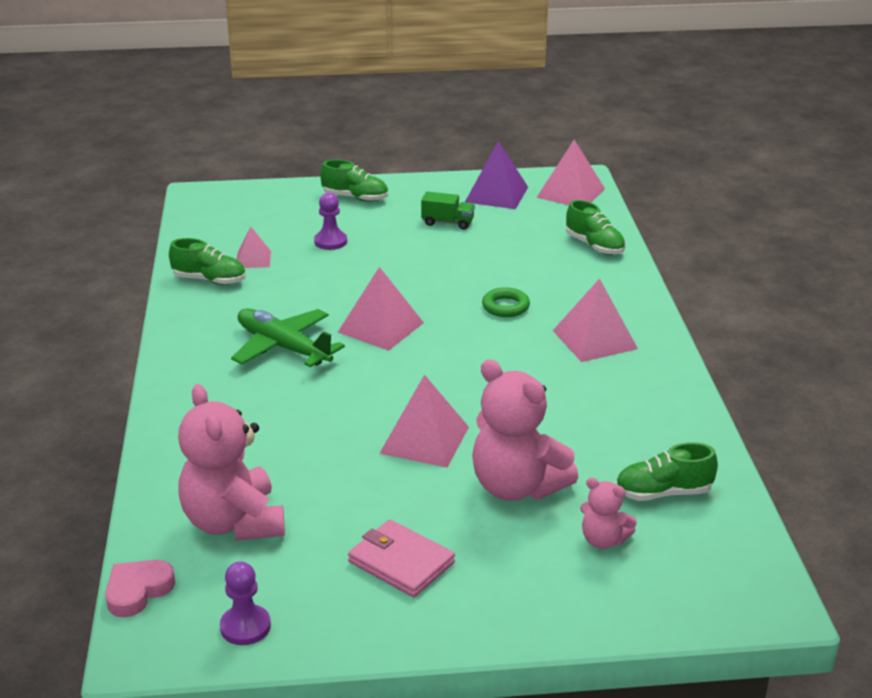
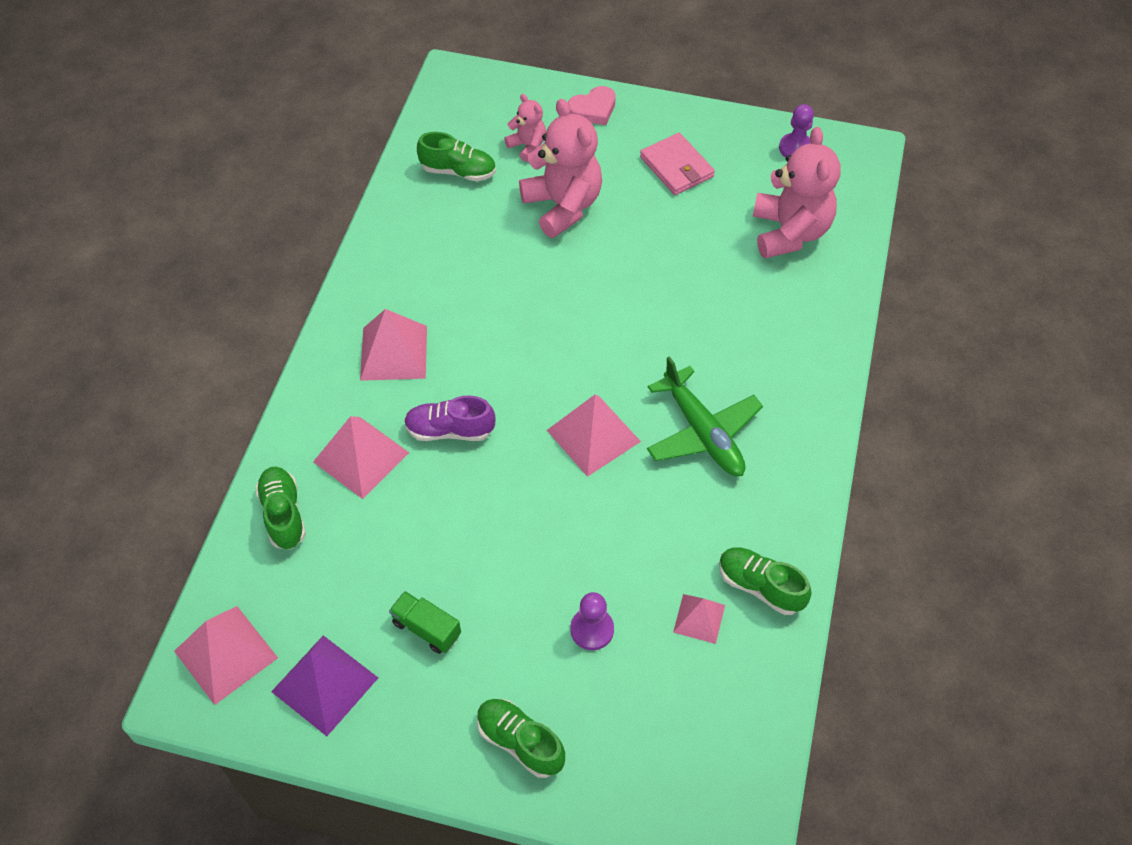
camera: 160 degrees left, 25 degrees up
(138, 591) = (866, 193): pink heart -> pink heart (593, 109)
(424, 440) = (613, 272): pink pyramid -> pink pyramid (361, 457)
(505, 307) = (450, 430): green ring -> purple shoe

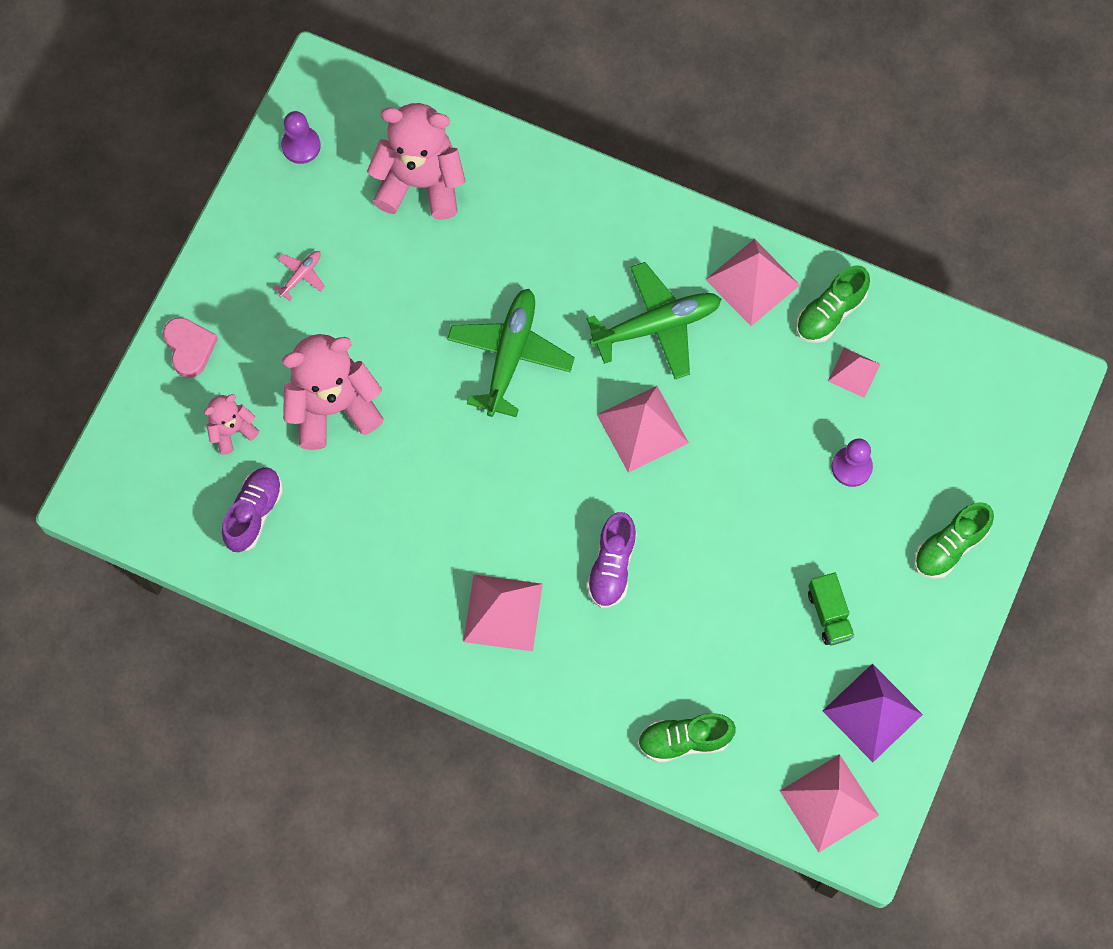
camera: 80 degrees left, 15 degrees up
(361, 457) = (629, 658): pink pyramid -> pink pyramid (752, 282)
(426, 628) = (829, 614): green truck -> green truck turned 60 degrees counterclockwise
(458, 171) = (254, 513): green shoe -> purple shoe
(642, 321) = (510, 355): none -> green plane
(677, 167) = (301, 275): pink wallet -> pink plane

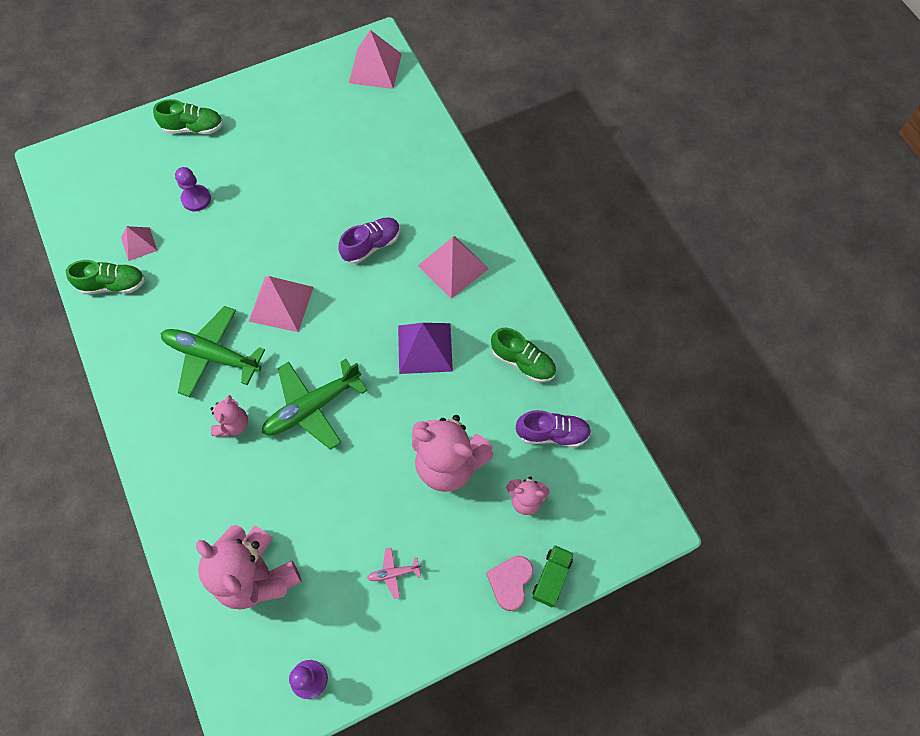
camera: 140 degrees left, 5 degrees down
(254, 513) = (552, 433): purple shoe -> purple shoe turned 150 degrees counterclockwise
(569, 282) = (233, 424): none -> pink teddy bear
(684, 740) = (417, 140): green shoe -> green shoe (523, 362)
(752, 282) = (133, 336): pink pyramid -> none
(829, 614) = (286, 142): green truck -> green truck (551, 578)
(872, 712) = (313, 88): purple pyramid -> purple pyramid (425, 348)

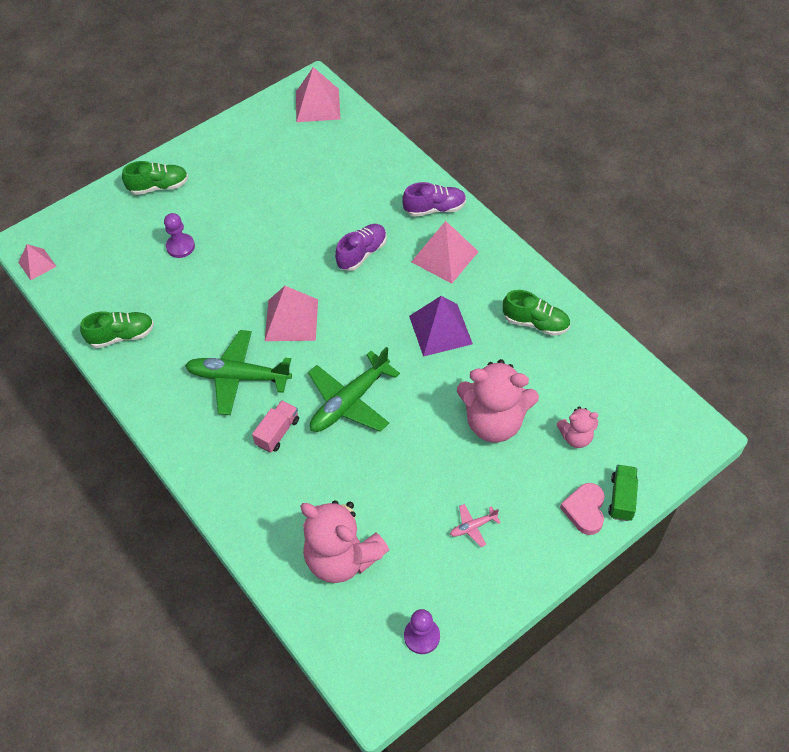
camera: 10 degrees left, 10 degrees down
(139, 244) = (136, 296): pink pyramid -> pink pyramid (37, 264)
(233, 424) = (278, 432): pink teddy bear -> pink truck
(552, 433) = (582, 377): purple shoe -> purple shoe (435, 209)

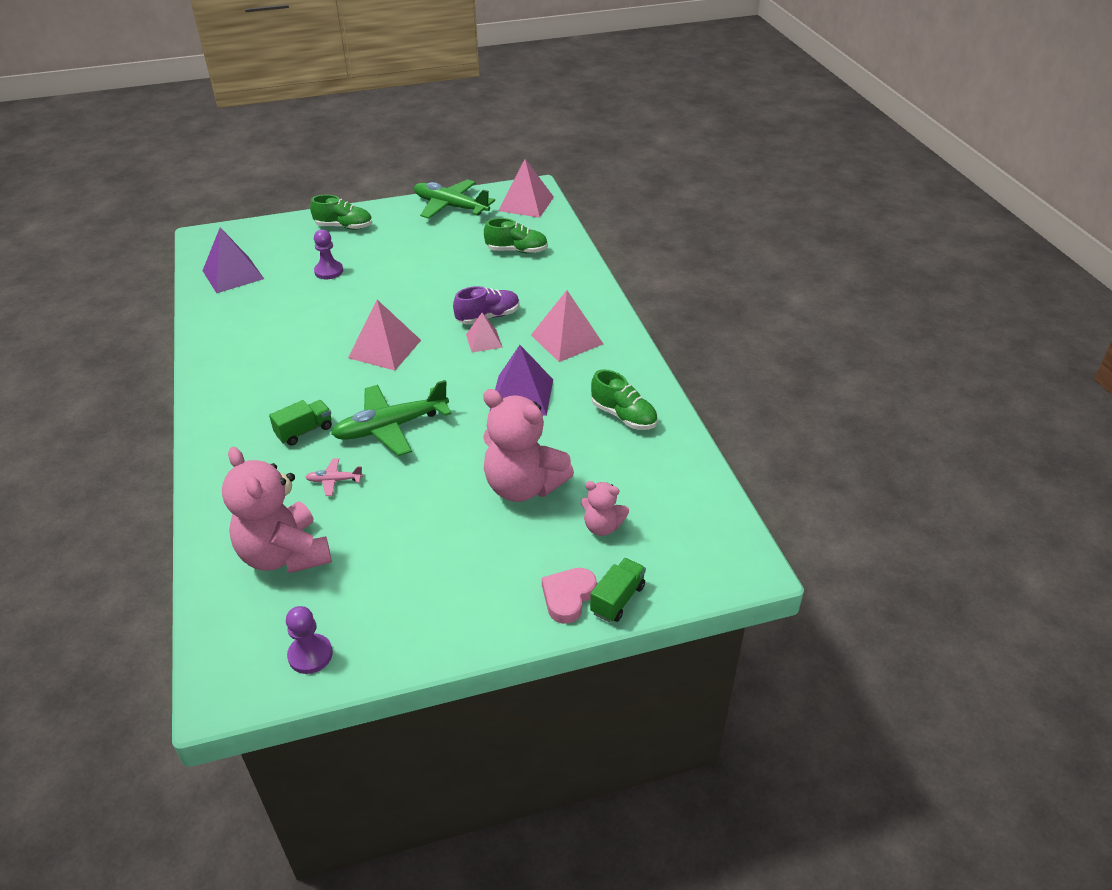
camera: 20 degrees right, 15 degrees down
(37, 264) = (201, 253): pink pyramid -> pink pyramid (484, 341)
(88, 280) = (233, 274): none -> purple pyramid
(122, 336) = (227, 320): green shoe -> green shoe (517, 251)
(238, 377) = (302, 378): green plane -> green plane (450, 207)
(278, 432) = (304, 431): pink truck -> green truck
(435, 209) = (582, 301): purple shoe -> none
(473, 527) = (436, 572): pink plane -> pink plane (334, 480)

